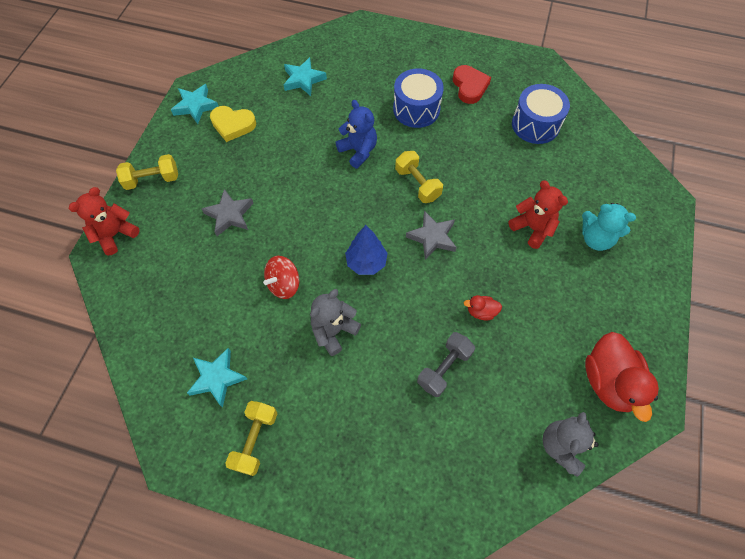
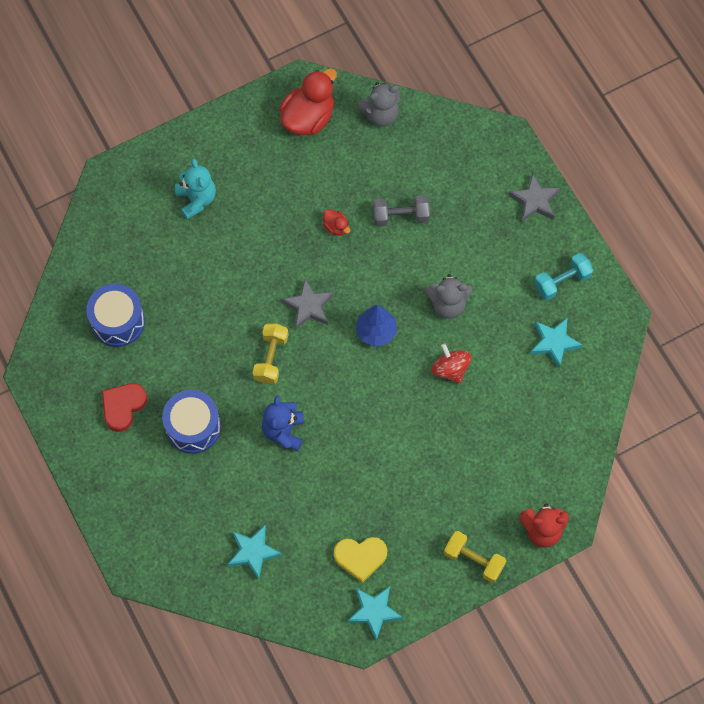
camera: 135 degrees left, 5 degrees up
(229, 215) = (440, 466): grey star -> grey star (534, 201)
(233, 125) = (360, 558): yellow heart -> yellow heart turned 120 degrees clockwise
(255, 440) = (562, 282): yellow dumbbell -> turquoise dumbbell
(284, 284) = (450, 369): red spinning top -> red spinning top turned 120 degrees counterclockwise
(532, 228) = (230, 247): red teddy bear -> none

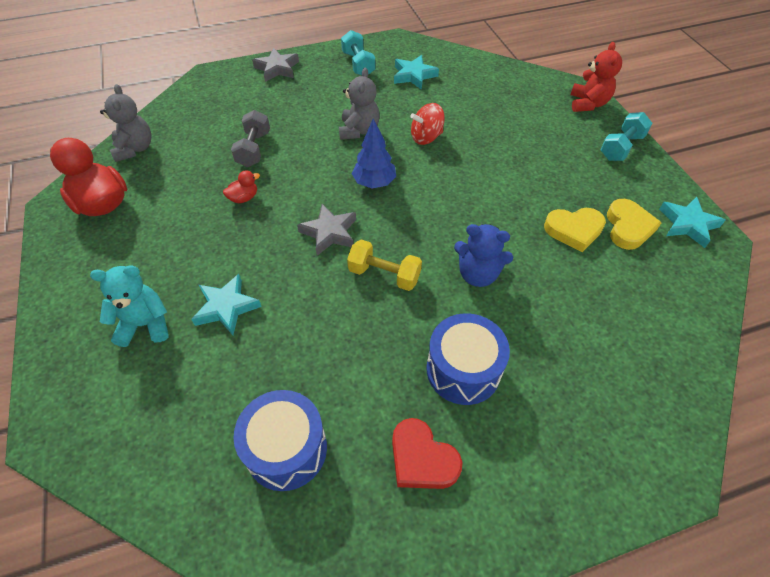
camera: 80 degrees left, 15 degrees down
(253, 552) = (632, 324): turquoise star -> turquoise star (226, 307)
(348, 510) = (574, 230): none -> yellow heart
(474, 560) = (621, 147): yellow dumbbell -> turquoise dumbbell

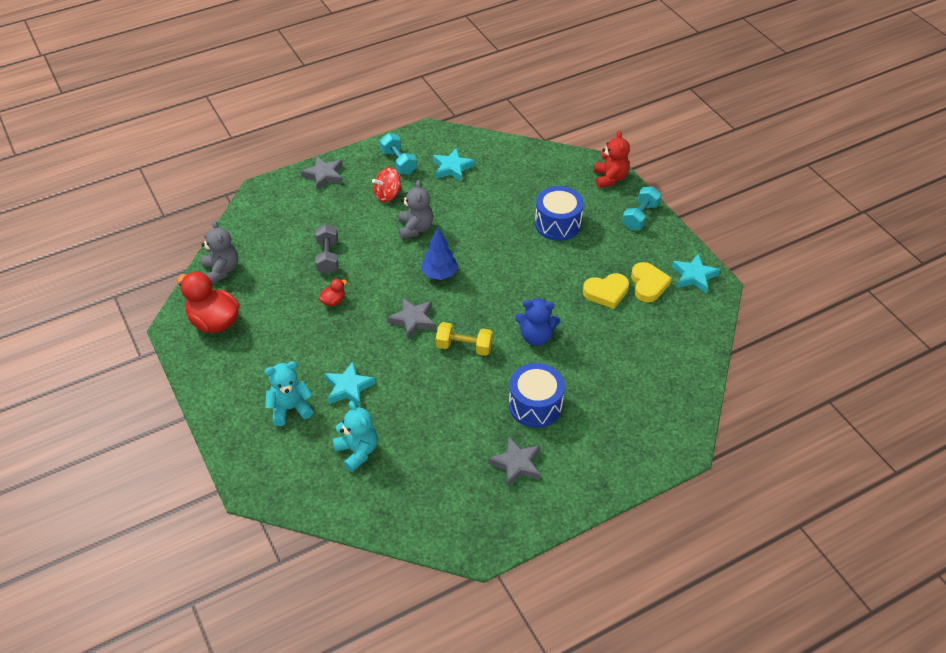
camera: 10 degrees left, 5 degrees down
(208, 400) = (357, 451): none -> turquoise teddy bear
(286, 449) = (422, 472): blue drum -> blue drum (558, 224)
(422, 459) = (516, 464): red heart -> grey star
(426, 137) = (475, 227): red spinning top -> red spinning top (388, 195)

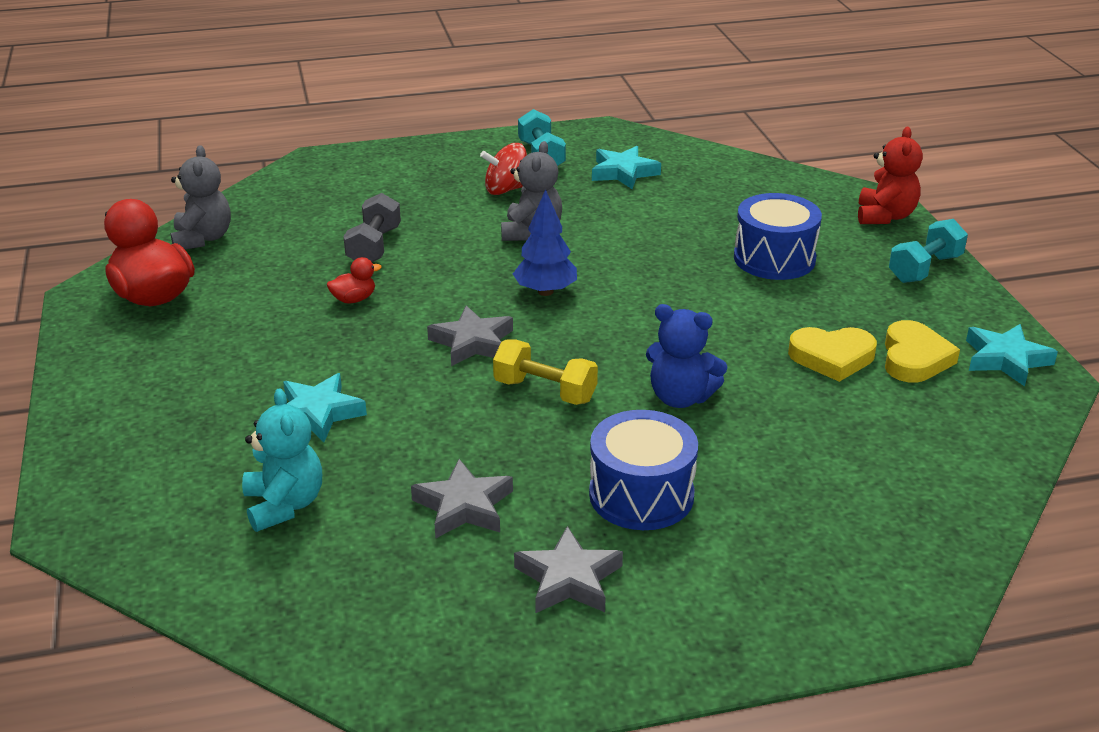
camera: 15 degrees right, 15 degrees down
(290, 408) = (204, 425): turquoise teddy bear -> none
(324, 175) = (419, 156): grey star -> grey star (464, 506)

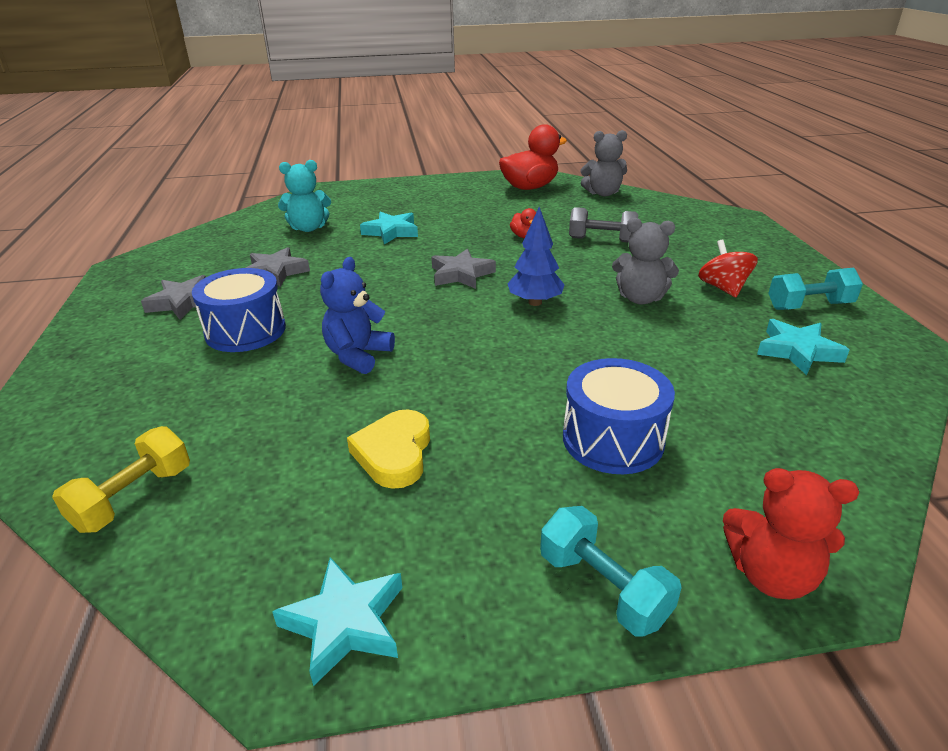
camera: 95 degrees right, 0 degrees up
(545, 391) = (389, 299): yellow dumbbell -> yellow dumbbell (134, 498)
(914, 358) = (374, 522): yellow heart -> none

